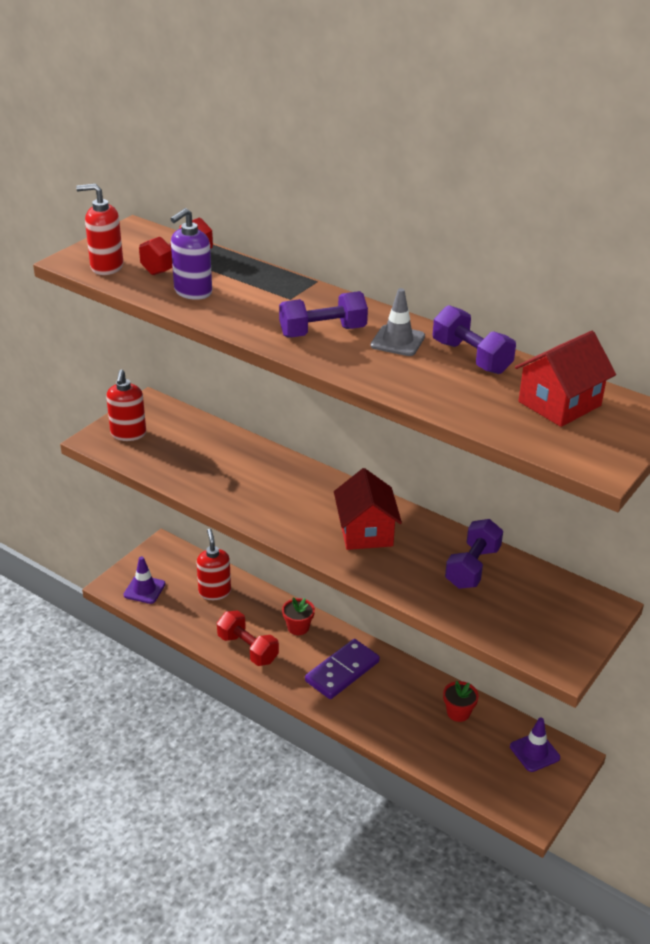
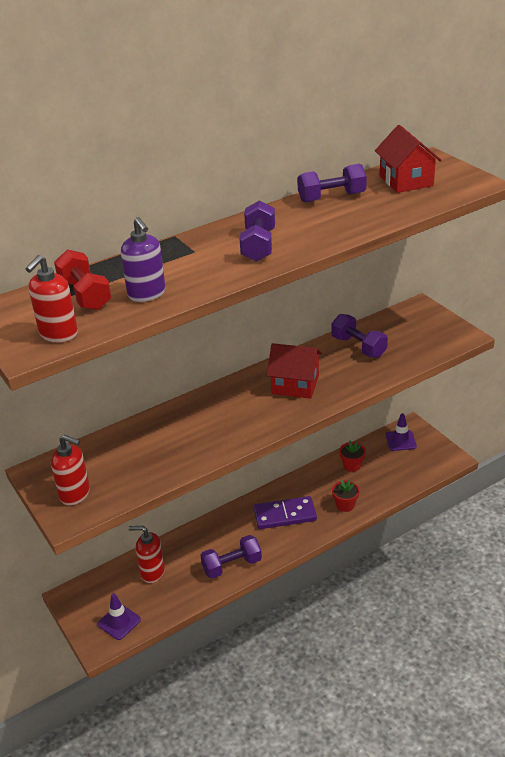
camera: 65 degrees left, 0 degrees up
(247, 649) = (232, 565): red dumbbell -> purple dumbbell
(298, 627) = (224, 528): red flower pot -> red flower pot (345, 505)
(342, 671) = (285, 515): purple domino -> purple domino turned 75 degrees counterclockwise
(397, 341) = (292, 219): grey traffic cone -> none

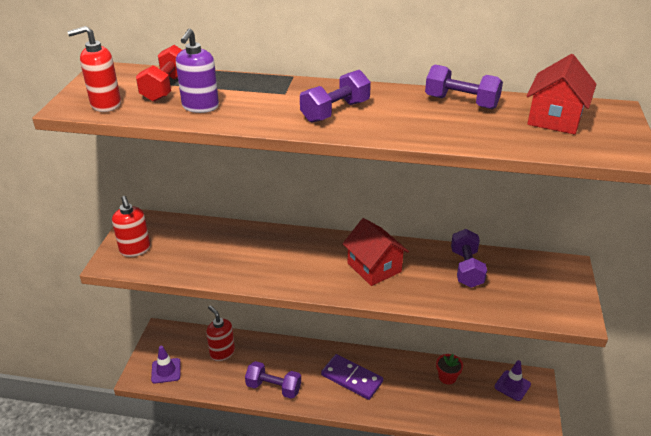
camera: 40 degrees right, 0 degrees up
(345, 505) = (405, 405): red flower pot -> none

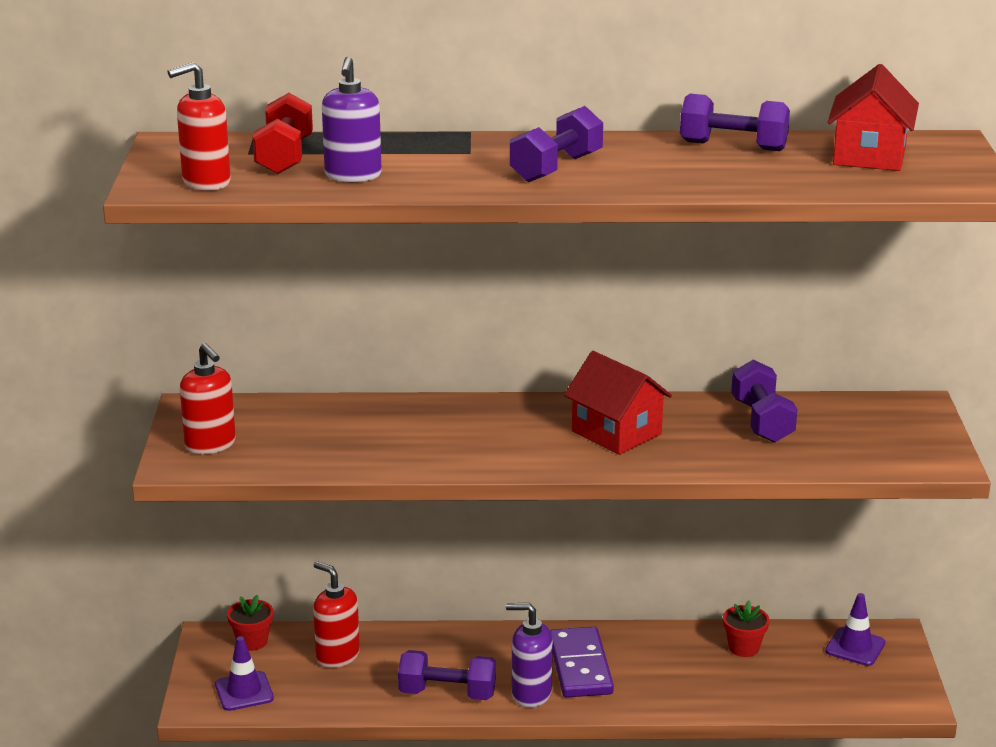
camera: 10 degrees left, 10 degrees down
(181, 336) = (252, 641): none -> red flower pot
(319, 395) = (531, 694): none -> purple soap dispenser
(352, 378) = (580, 666): purple domino -> purple domino turned 60 degrees clockwise

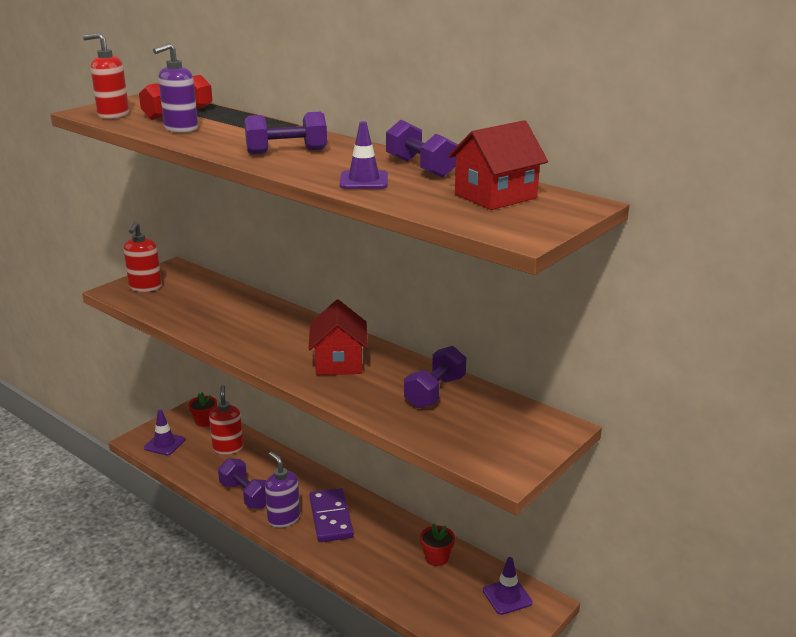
camera: 40 degrees right, 0 degrees up
(580, 666) = (331, 518): purple domino -> purple domino turned 45 degrees counterclockwise
(721, 177) = (364, 181): none -> purple traffic cone

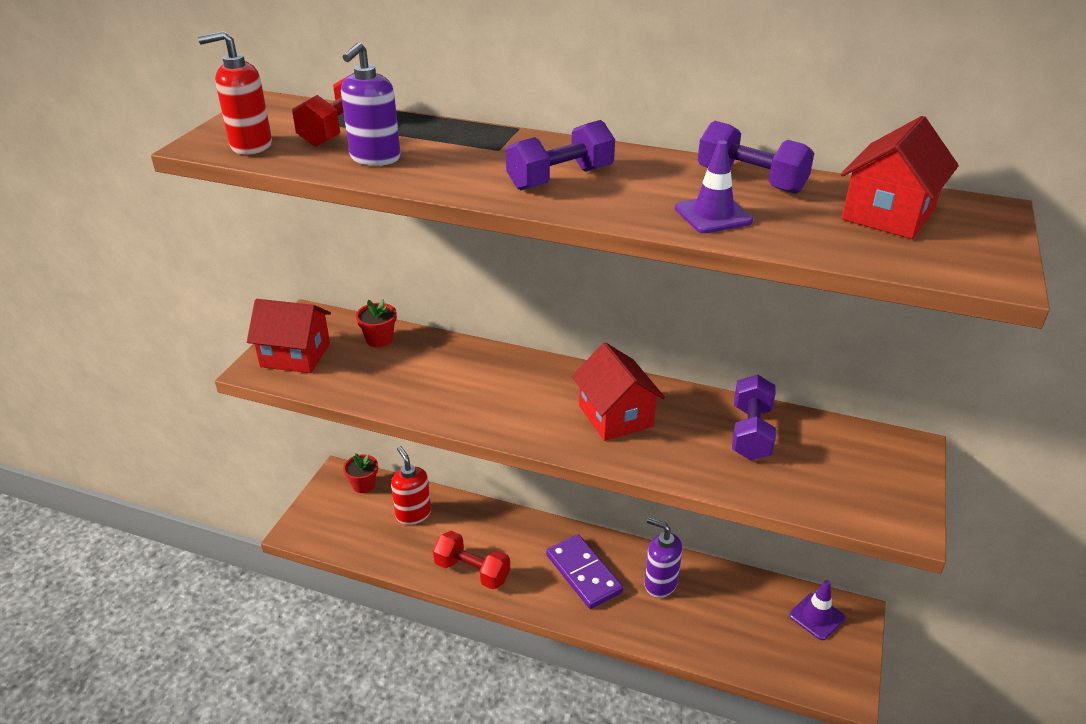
camera: 20 degrees left, 10 degrees up
(145, 287) = (295, 355): red soap dispenser -> red house
(164, 444) = (333, 528): purple traffic cone -> none
(246, 495) = (472, 571): purple dumbbell -> red dumbbell
(283, 518) = (533, 590): purple soap dispenser -> purple soap dispenser (660, 583)
(436, 558) = (722, 591): red flower pot -> red flower pot (379, 339)

